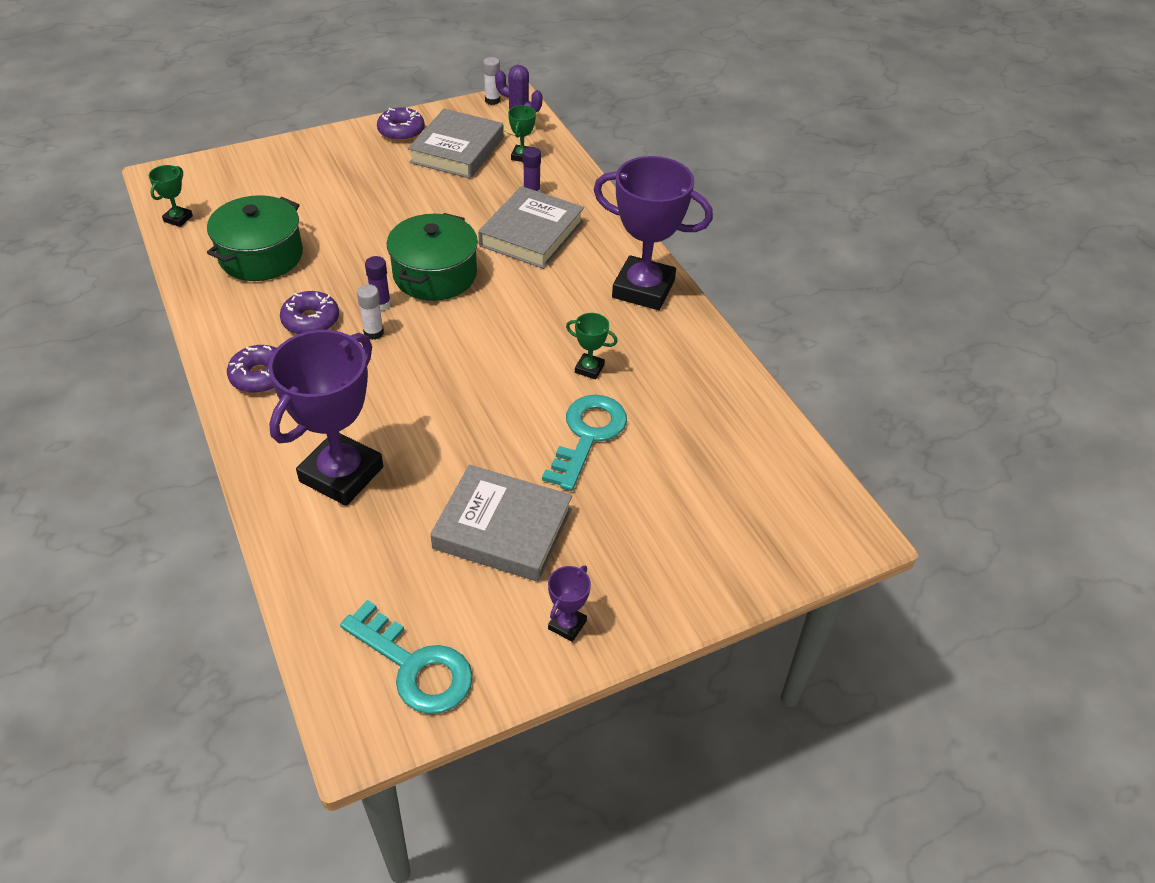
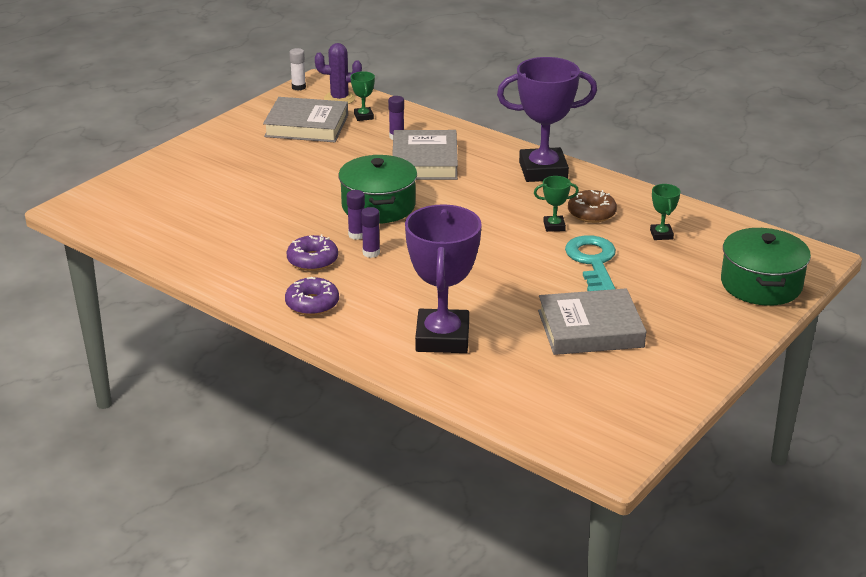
camera: 25 degrees left, 15 degrees down
(178, 219) = (121, 230): green trophy -> green trophy (661, 234)
(261, 256) = (223, 234): green pot -> green pot (761, 284)
(373, 333) = (371, 253): white glue stick -> purple glue stick
(401, 131) = (245, 125): purple donut -> none
(415, 666) = (611, 416): turquoise key -> none
(457, 150) = (306, 126): grey book -> grey book turned 75 degrees counterclockwise
(567, 625) = (686, 362): purple trophy -> none
(645, 366) = (591, 213): none -> brown donut

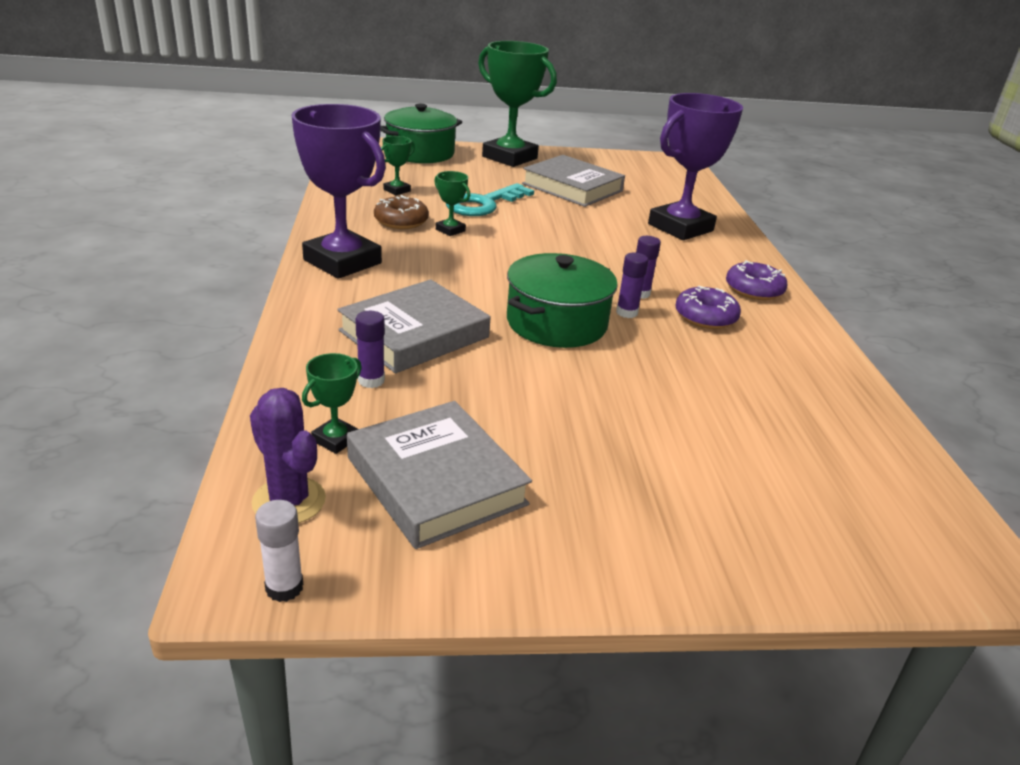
camera: 135 degrees left, 0 degrees up
(709, 333) = (509, 157): none -> green trophy

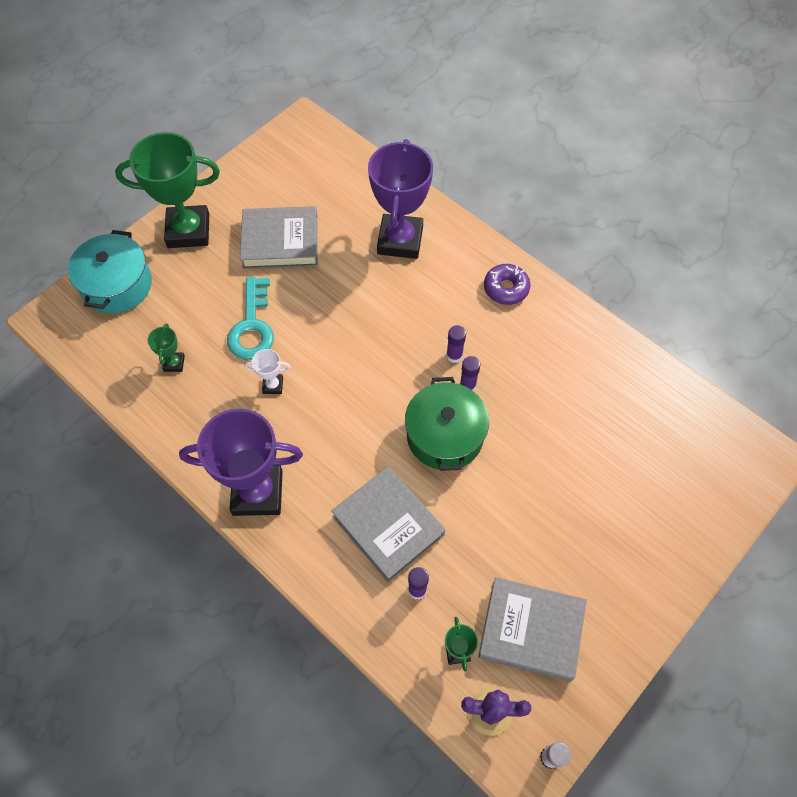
camera: 40 degrees left, 30 degrees up
(401, 221) = (229, 405): brown donut -> none
(414, 334) = (388, 525): grey book -> grey book turned 45 degrees counterclockwise
(420, 153) = (117, 285): green pot -> turquoise pot
(450, 230) = (273, 385): green trophy -> white trophy
(705, 317) = (509, 349): purple donut -> none

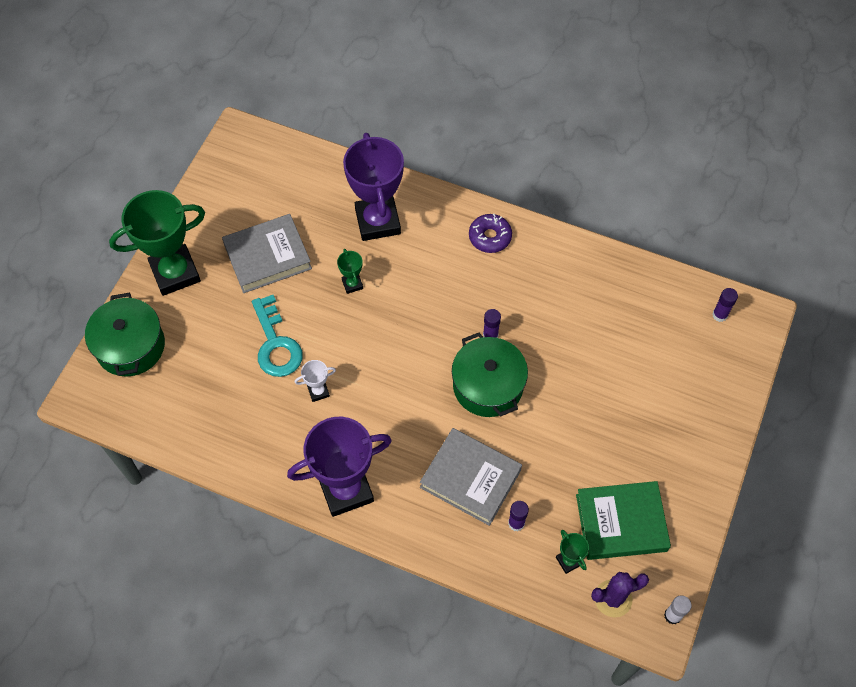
camera: 20 degrees left, 0 degrees up
(117, 285) = (130, 346): turquoise pot -> green pot
(174, 363) = (218, 401): green trophy -> green trophy (352, 284)
(454, 355) = (468, 312): purple glue stick -> purple glue stick (719, 315)
(531, 630) = (621, 523): grey book -> green book

